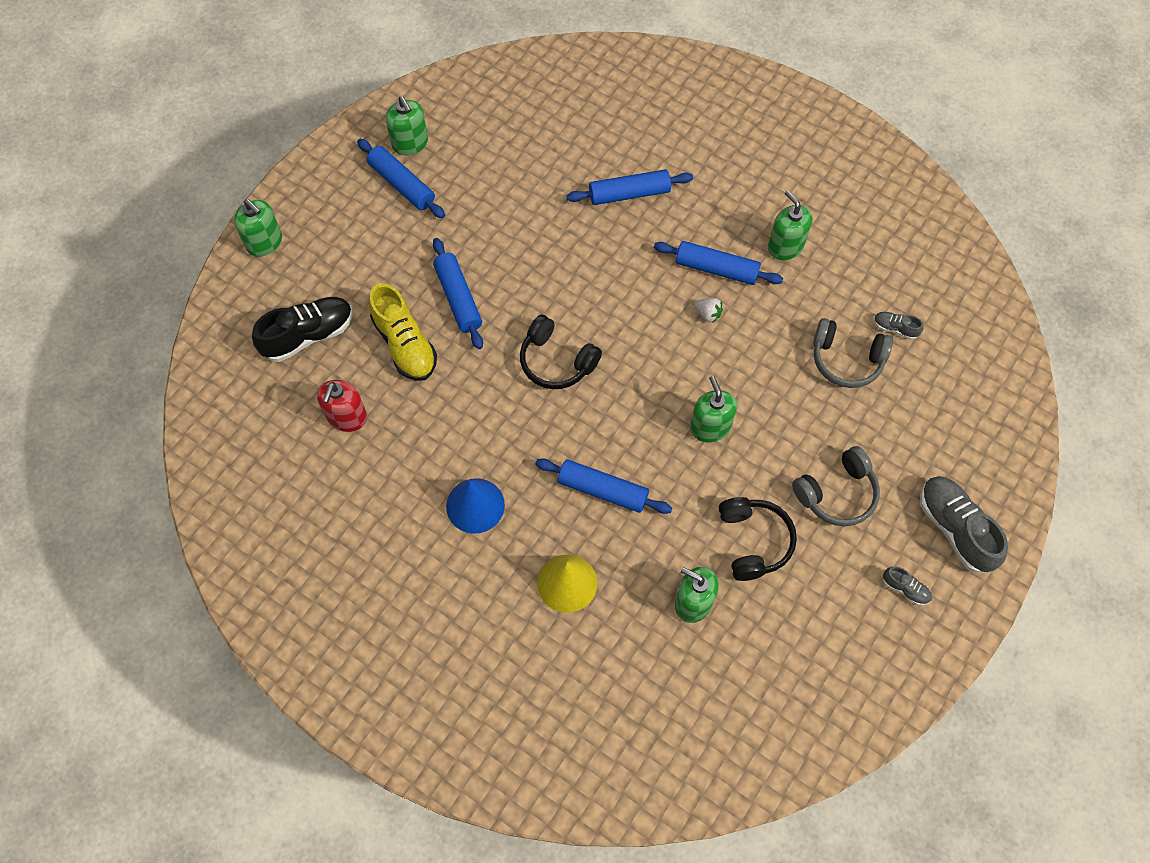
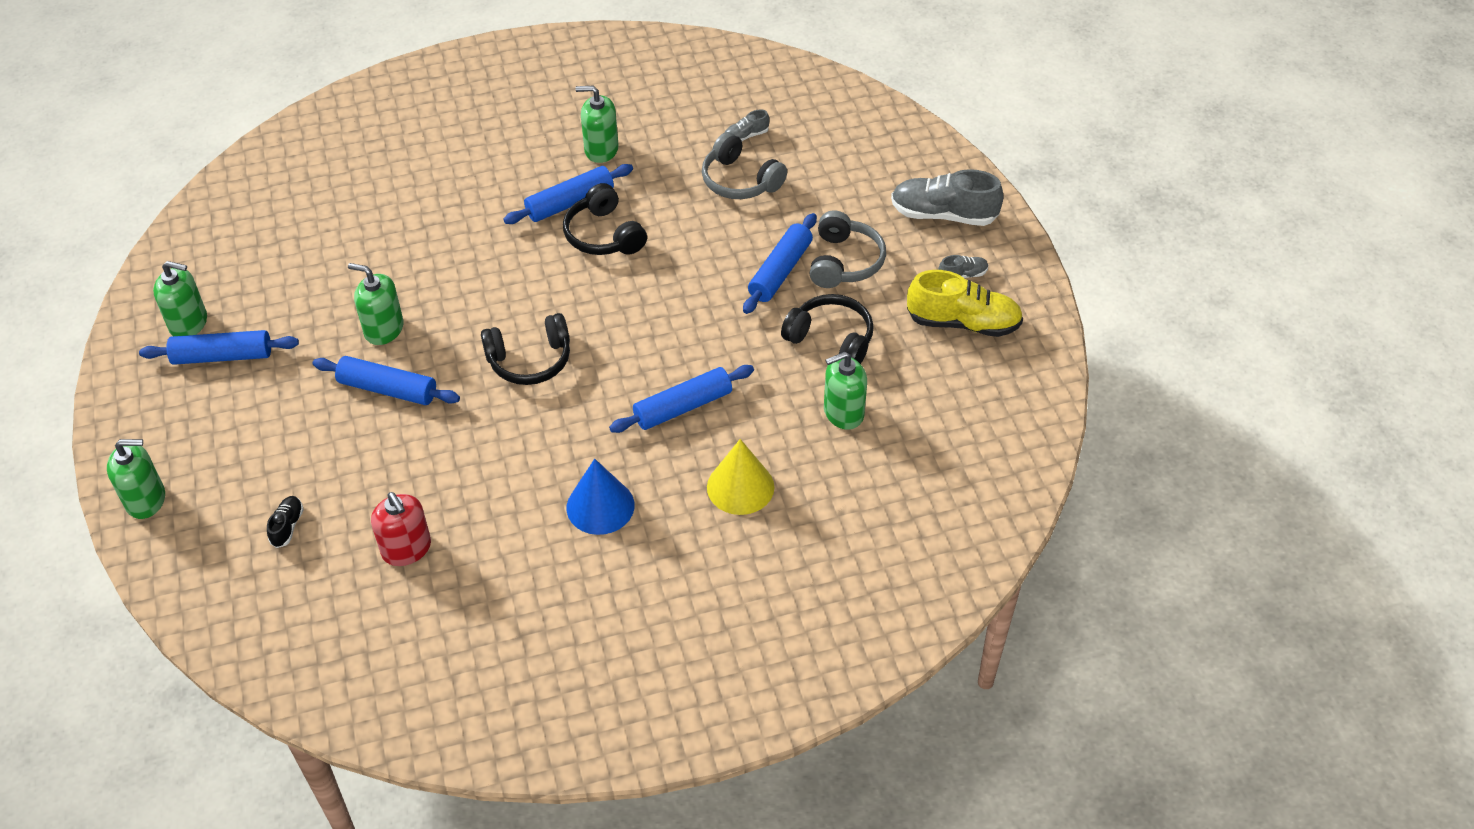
camera: 50 degrees left, 15 degrees down
(308, 335) = (287, 526): black shoe -> black shoe, size x0.48
(405, 344) = (386, 457): yellow shoe -> yellow shoe (963, 323)
(629, 194) = (434, 210): blue rolling pin -> blue rolling pin (780, 271)
(708, 314) = (603, 235): white strawberry -> black headphones
(710, 427) = (704, 300): green soap dispenser -> green soap dispenser (384, 329)
(846, 360) = (740, 181): grey headphones -> grey headphones turned 75 degrees clockwise

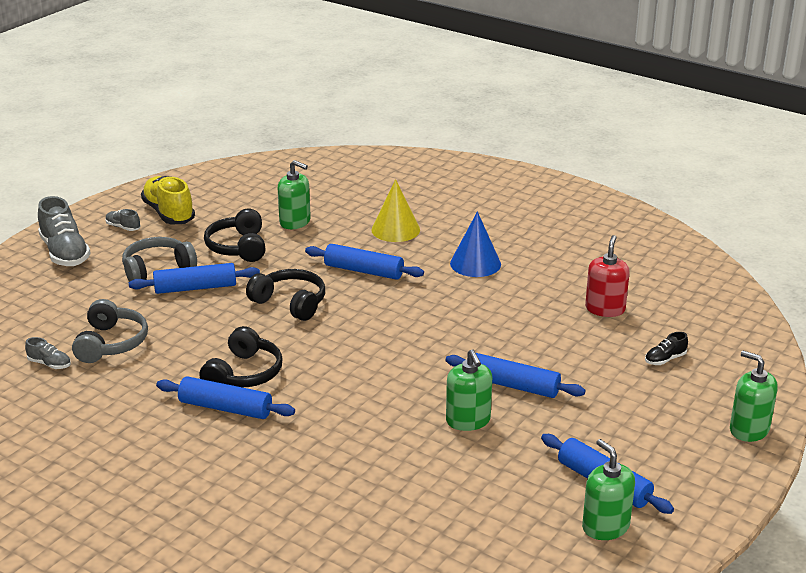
camera: 130 degrees left, 20 degrees down
(388, 389) = (513, 385): blue rolling pin -> blue rolling pin turned 45 degrees counterclockwise
(530, 360) = (406, 342): black headphones -> black headphones (290, 303)
(601, 149) = (140, 426): green soap dispenser -> none

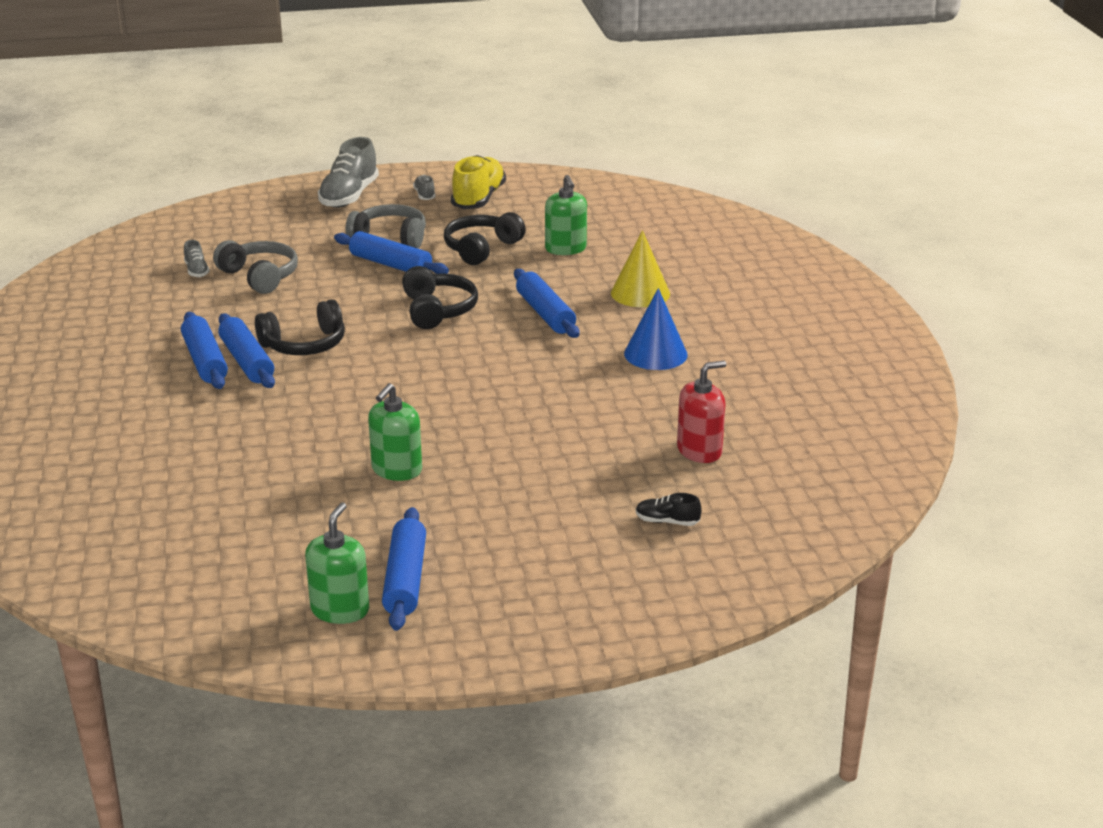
camera: 45 degrees right, 0 degrees up
(111, 343) = (260, 276): grey headphones -> grey headphones turned 90 degrees counterclockwise
(513, 385) = (486, 465): blue rolling pin -> blue rolling pin (205, 361)
(749, 430) = (621, 622): green soap dispenser -> none

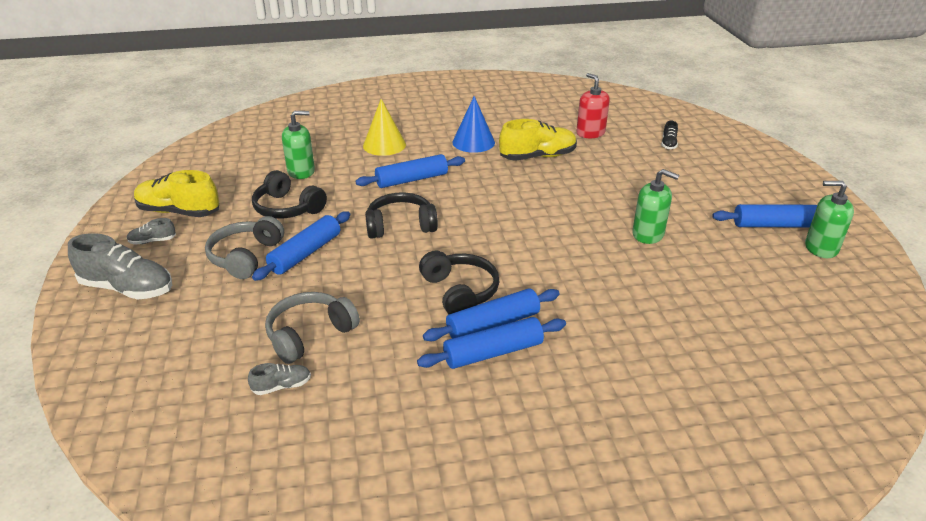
camera: 90 degrees left, 5 degrees up
(613, 401) = (537, 157): none -> yellow shoe

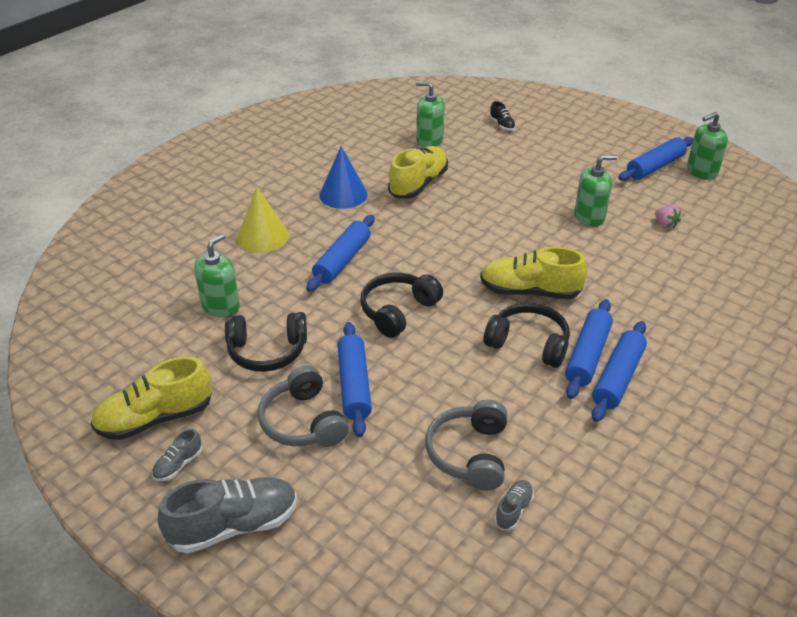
camera: 40 degrees left, 5 degrees up
(515, 260) = (530, 291): none -> yellow shoe
(590, 133) = (429, 140): red soap dispenser -> green soap dispenser
(714, 270) = (665, 224): none -> pink strawberry

